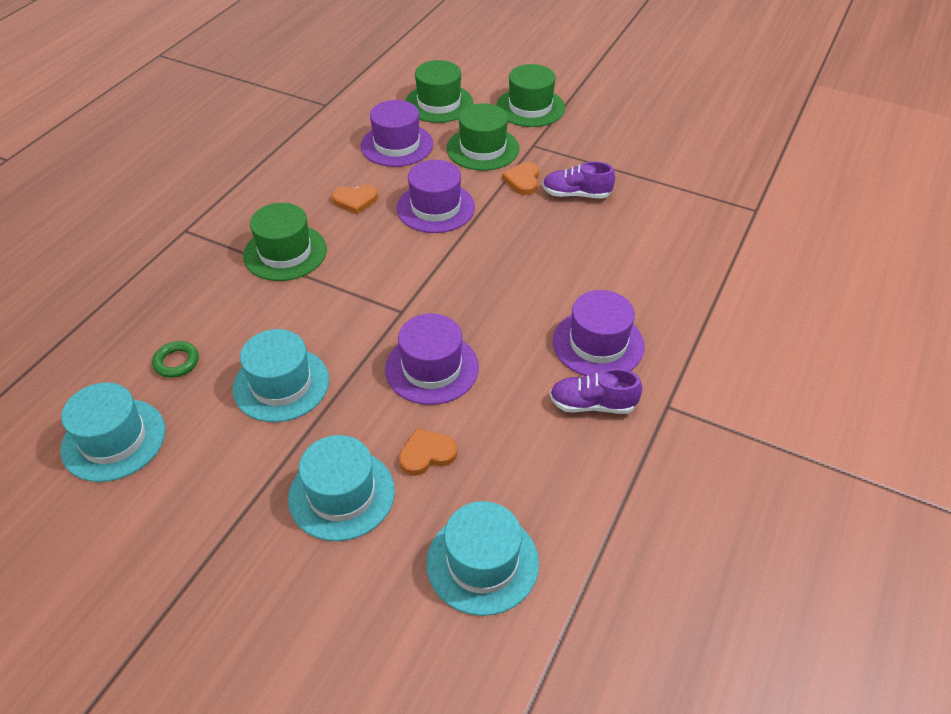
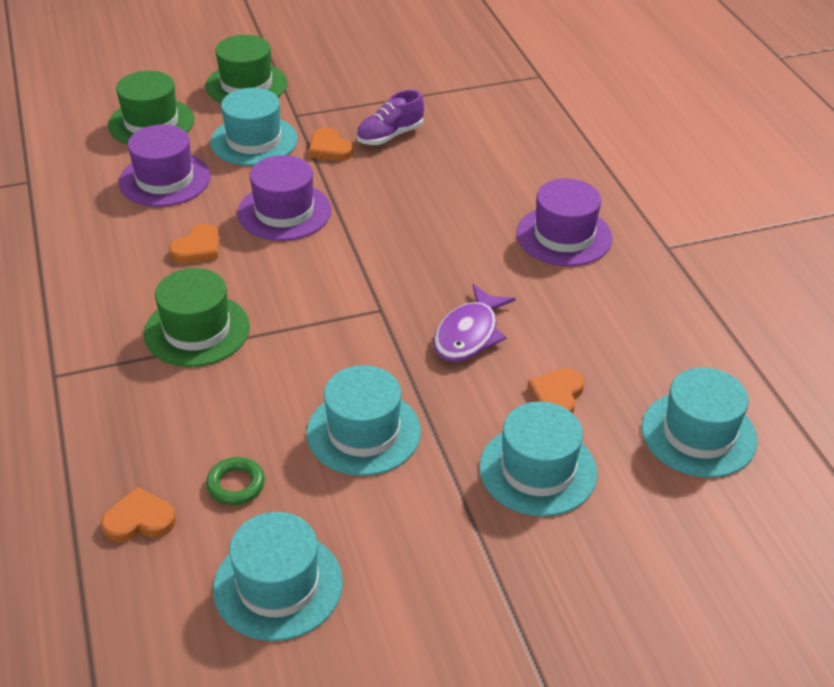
camera: 45 degrees left, 5 degrees down
(109, 344) = (139, 520): none -> orange heart
(432, 368) = (469, 334): purple hat -> purple fish
(483, 148) = (254, 141): green hat -> turquoise hat
(592, 404) = (619, 280): purple shoe -> none

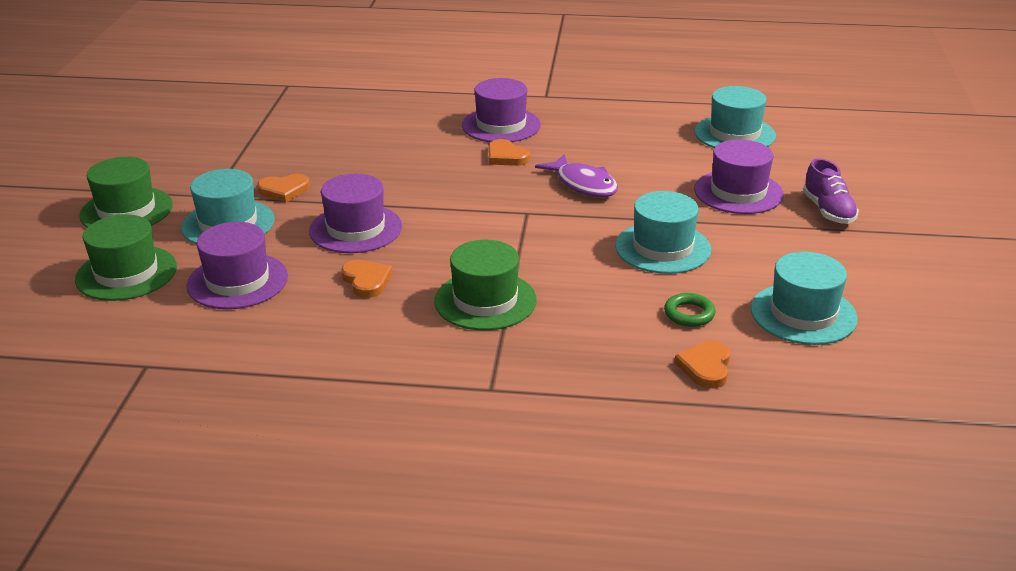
camera: 65 degrees left, 10 degrees down
(390, 136) = (297, 160): purple shoe -> purple shoe (828, 211)
(538, 470) = (738, 192): turquoise hat -> purple hat
(557, 395) = (670, 169): orange heart -> orange heart (506, 156)

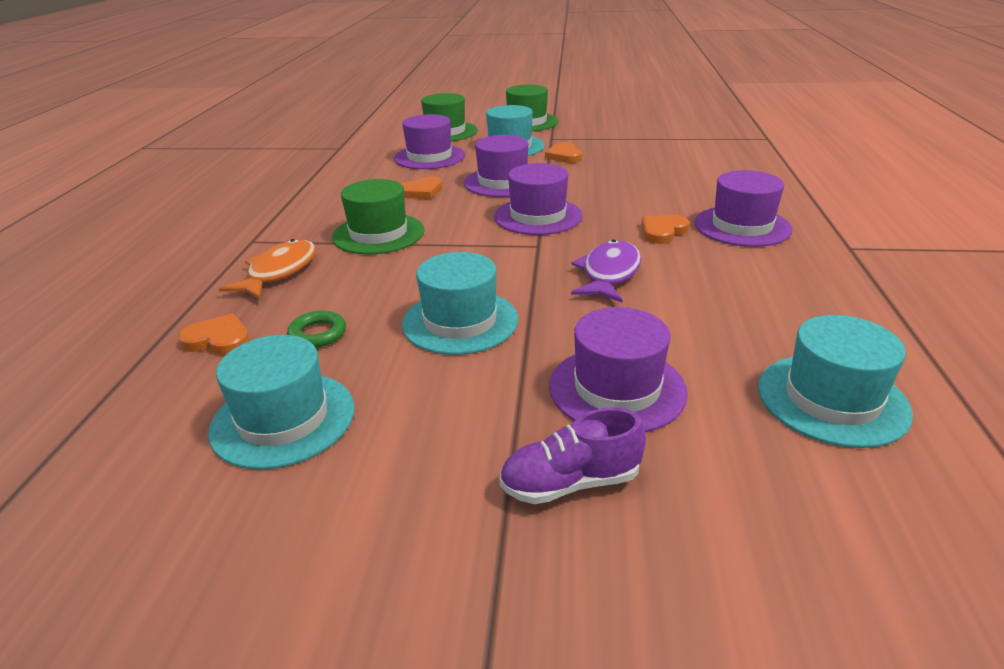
camera: 90 degrees right, 0 degrees up
(459, 211) = (538, 216): none -> purple hat
(572, 354) = (279, 272): none -> orange fish
(583, 184) = (609, 274): purple fish -> purple fish turned 150 degrees clockwise

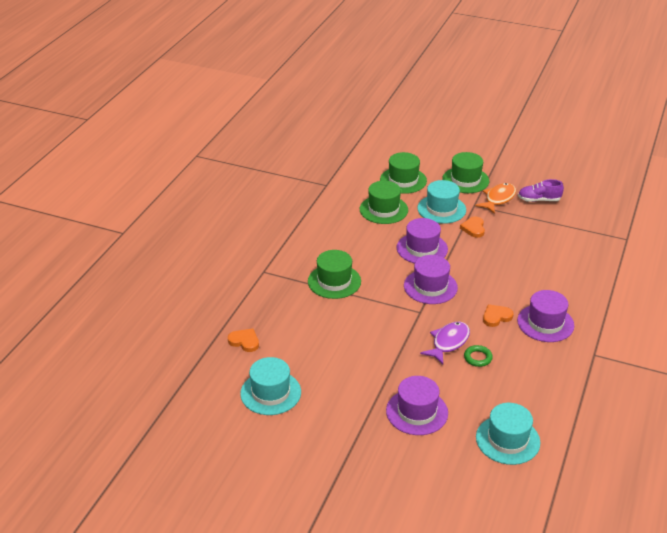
camera: 15 degrees right, 5 degrees up
(279, 272) = (276, 301): orange fish -> orange fish (498, 199)
(318, 334) = (291, 349): green ring -> green ring (477, 358)
(421, 192) = (368, 247): orange heart -> none
(429, 157) = (383, 209): purple hat -> green hat
(460, 321) = (360, 357): turquoise hat -> none
(570, 483) = (377, 448): purple shoe -> purple shoe (539, 200)

